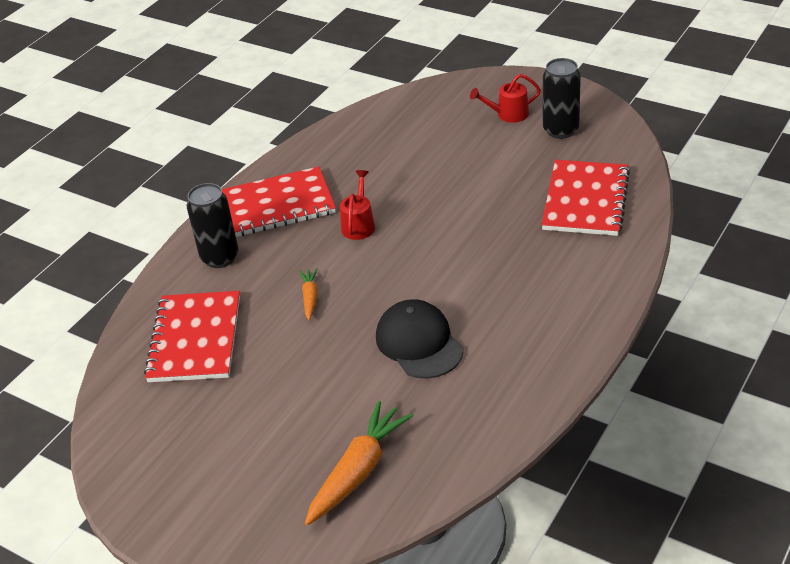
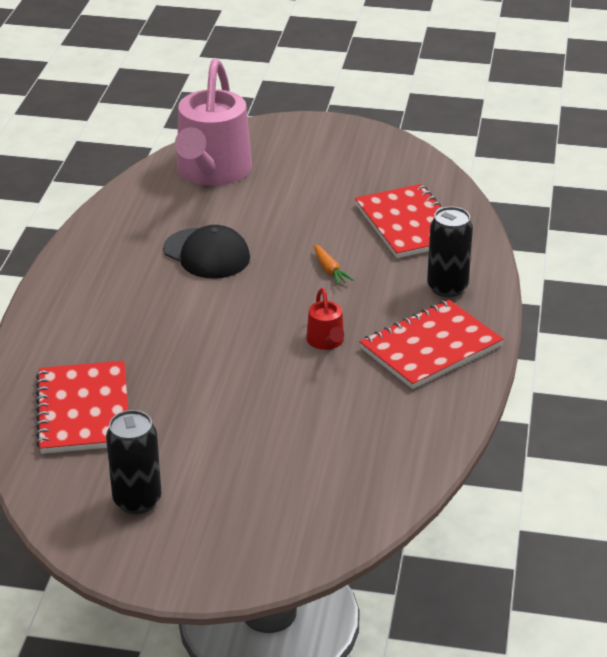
camera: 155 degrees right, 5 degrees down
(358, 471) = (212, 173): orange carrot -> pink watering can
(508, 115) = (216, 513): red watering can -> none

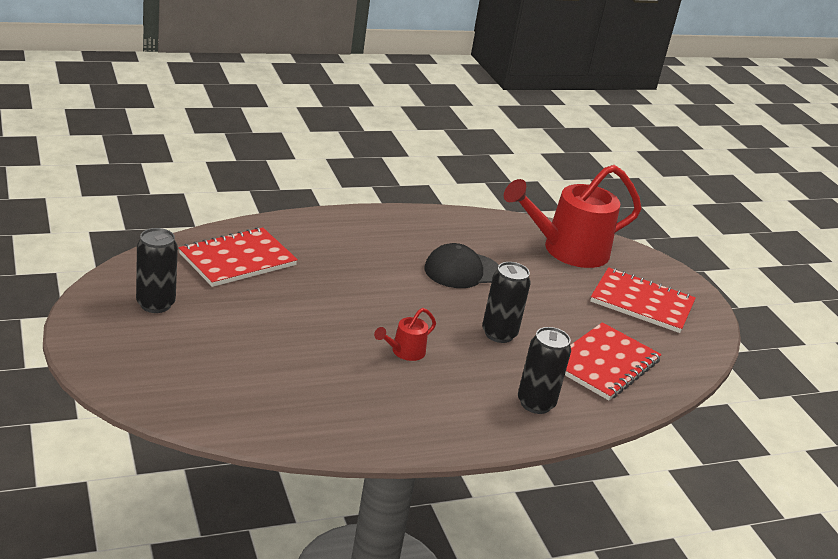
camera: 55 degrees right, 5 degrees down
(206, 254) = (462, 271): black cap -> black cap turned 60 degrees clockwise
(212, 173) = (567, 250): pink watering can -> red watering can
(329, 270) = (499, 334): orange carrot -> black can
(430, 347) = (444, 410): red notebook -> red notebook (642, 302)

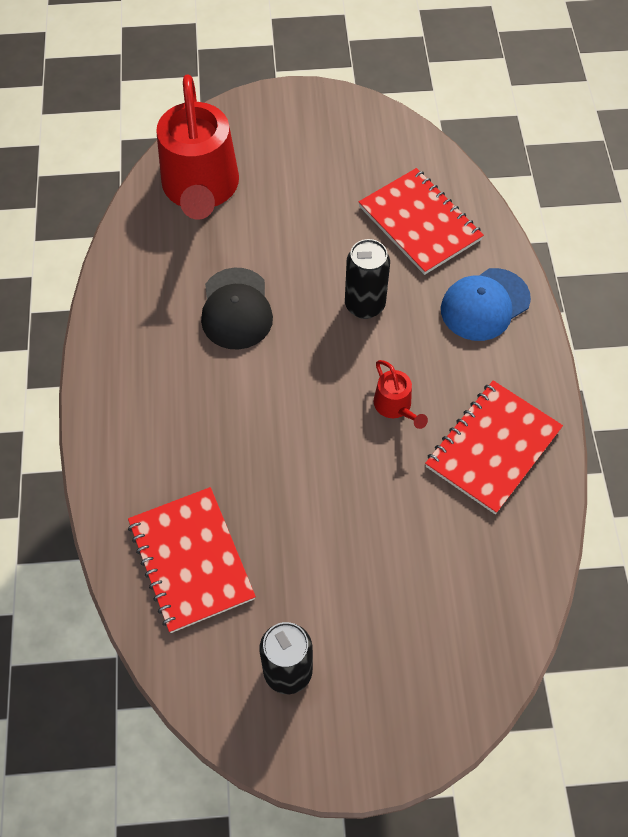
camera: 70 degrees left, 30 degrees up
(535, 403) = (485, 304): black can -> blue cap
(642, 302) = (311, 152): red notebook -> red notebook (492, 448)

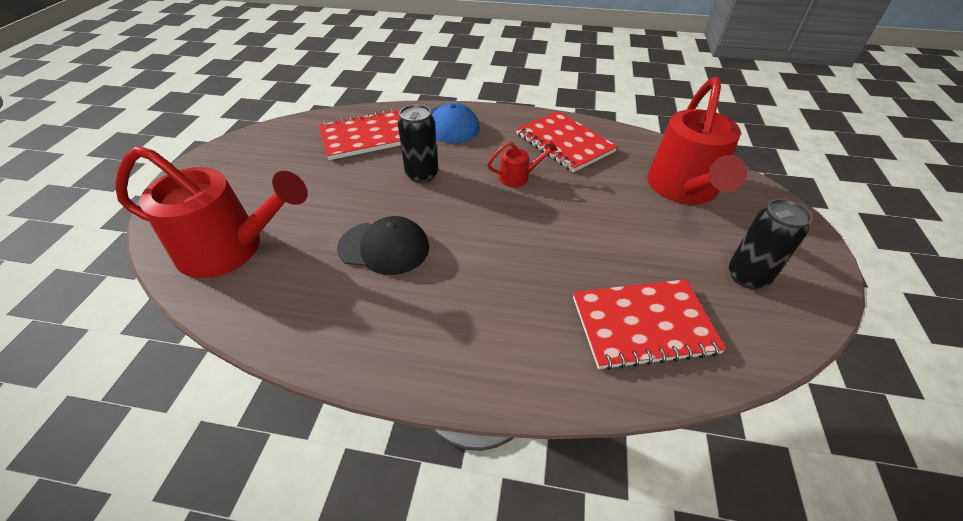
camera: 75 degrees left, 15 degrees down
(435, 606) = (684, 190): none -> red watering can

